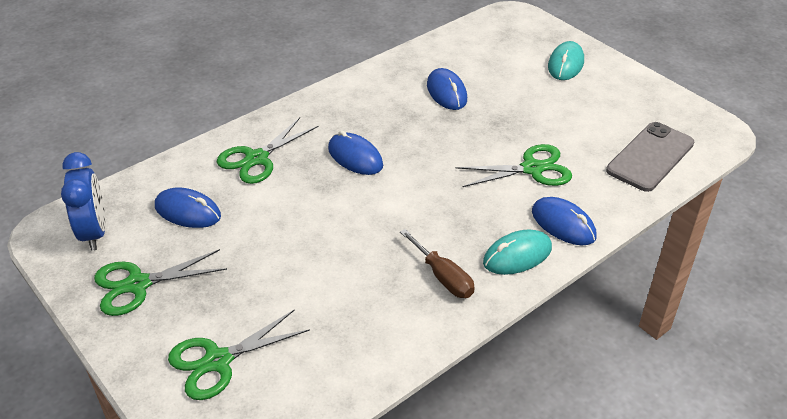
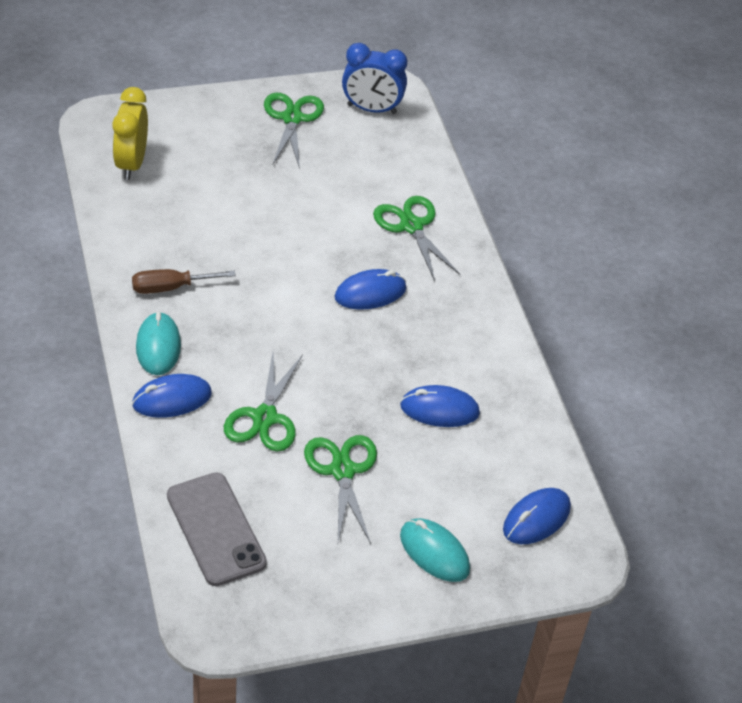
camera: 110 degrees right, 5 degrees up
(188, 211) = (363, 165): blue mouse -> blue mouse (536, 519)
(218, 361) = (182, 138): green scissors -> green scissors (342, 471)
(286, 386) = (131, 163): none -> yellow clock

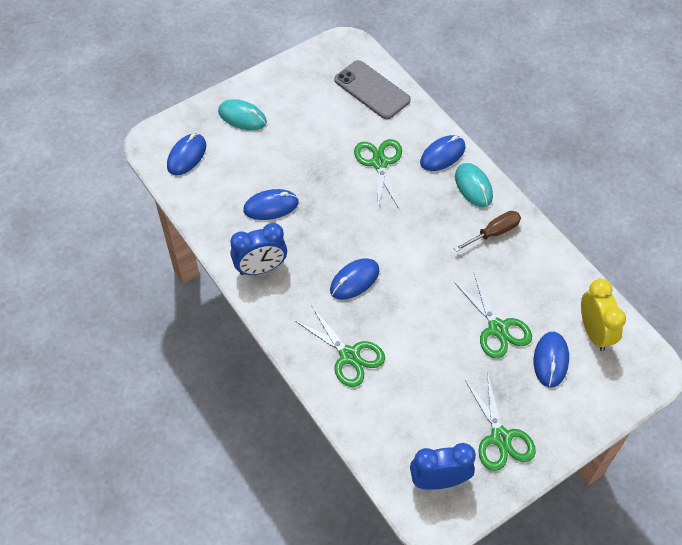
camera: 165 degrees right, 10 degrees up
(197, 156) = (550, 360): none -> blue mouse
(342, 471) = (316, 146): green scissors -> green scissors (497, 328)
(479, 341) = (261, 268): none -> blue clock

